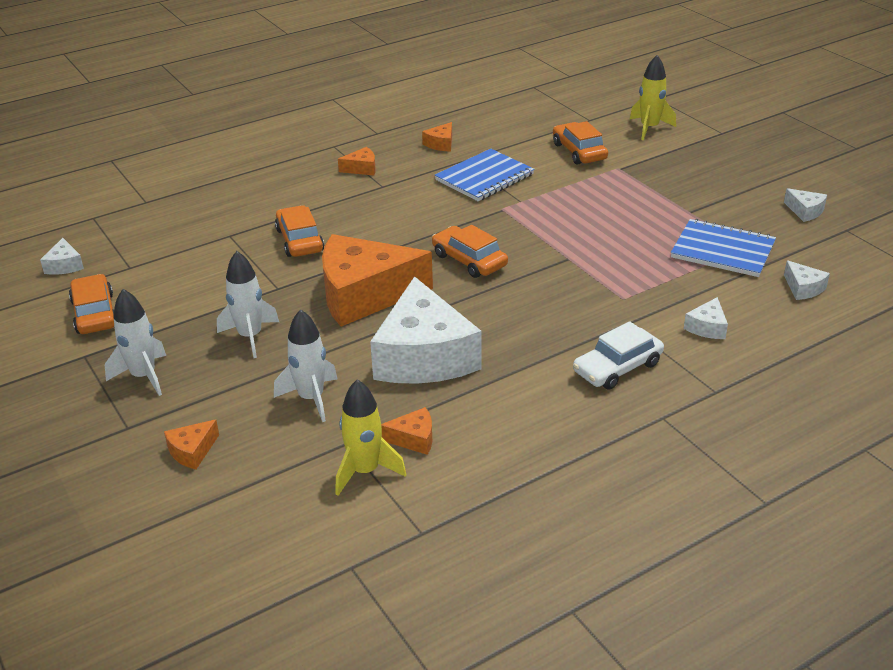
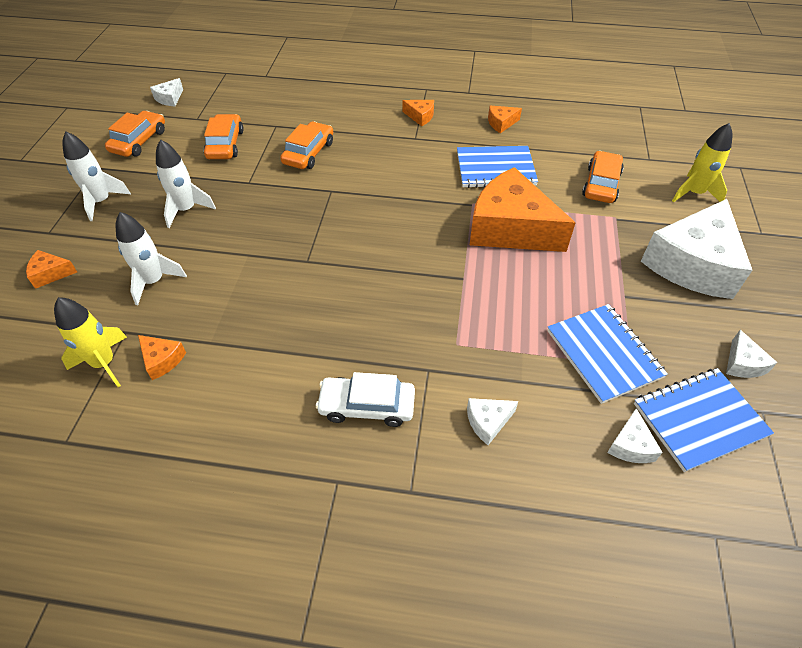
camera: 40 degrees right, 15 degrees up
(364, 295) = (288, 220): orange cheese -> orange cheese (510, 228)
(424, 356) = (257, 296): white cheese -> white cheese (693, 264)
(469, 260) = (391, 234): orange car -> orange car (225, 144)
(820, 253) = (699, 419): none -> blue notebook

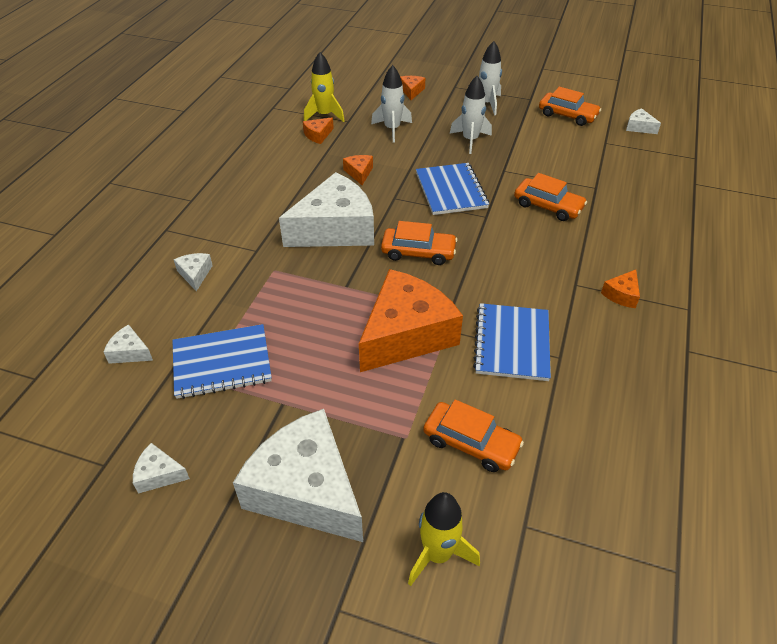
camera: 100 degrees right, 5 degrees down
(225, 144) = (563, 158): orange car -> orange car (418, 252)
(367, 406) = (239, 217): white car -> none
(372, 303) = (335, 229): none -> white cheese
(501, 123) = (611, 369): orange cheese -> orange cheese (359, 173)
(699, 419) = (124, 409): blue notebook -> blue notebook (451, 190)

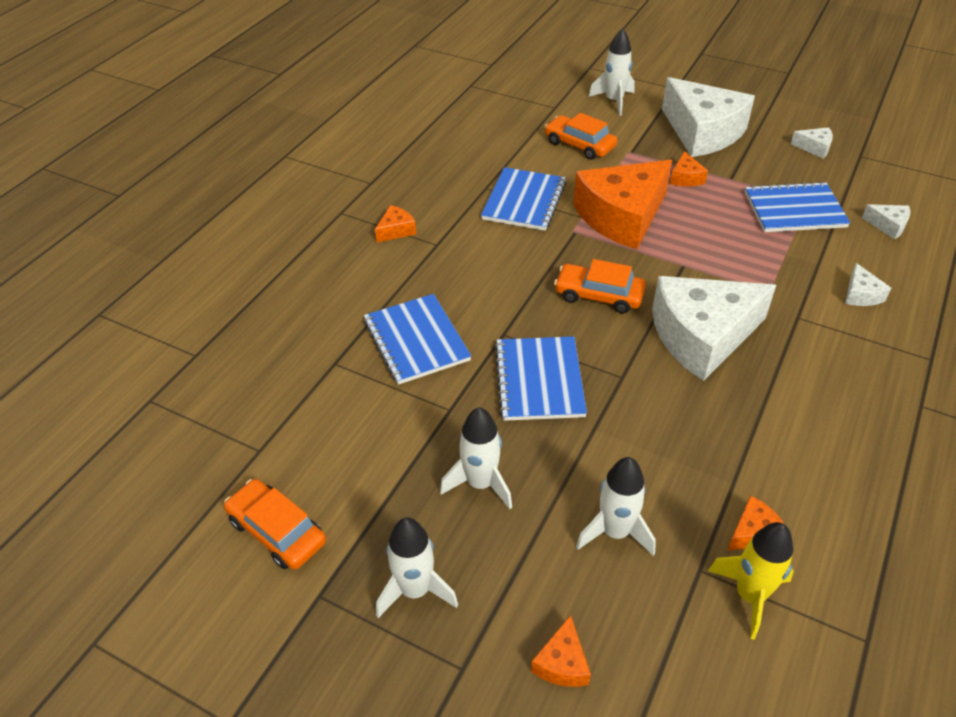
camera: 170 degrees left, 0 degrees up
(359, 173) = (674, 430): orange cheese -> orange cheese (686, 178)
(437, 554) = (614, 101): yellow rocket -> white rocket
(548, 206) = (416, 340): orange car -> blue notebook
(639, 127) = (176, 480): white cheese -> none

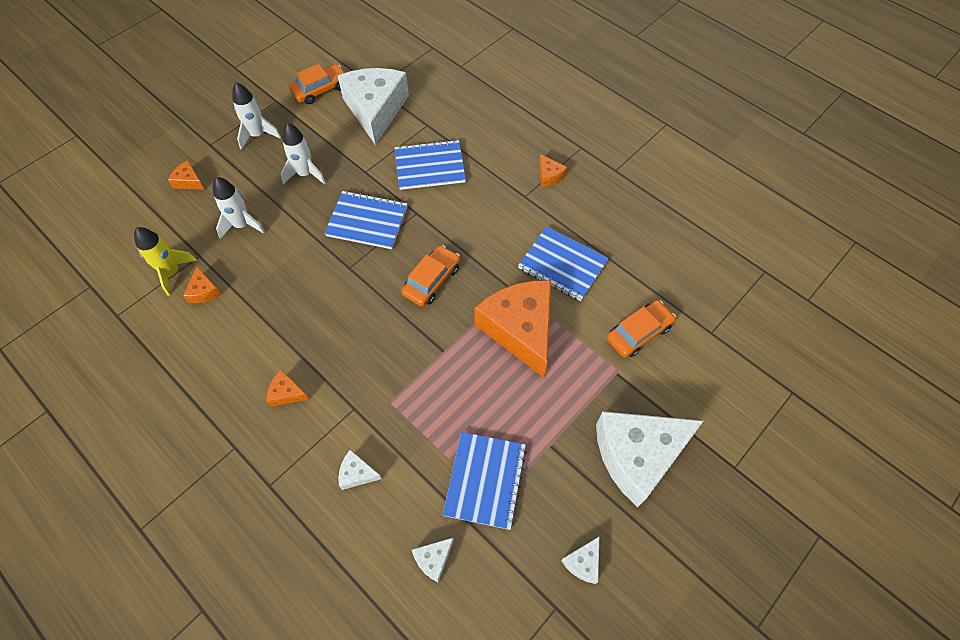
camera: 105 degrees right, 15 degrees up
(614, 101) = (715, 391): white rocket -> none
(686, 178) = (562, 404): orange cheese -> orange cheese (286, 393)
(702, 336) = (363, 331): white cheese -> white cheese (375, 110)

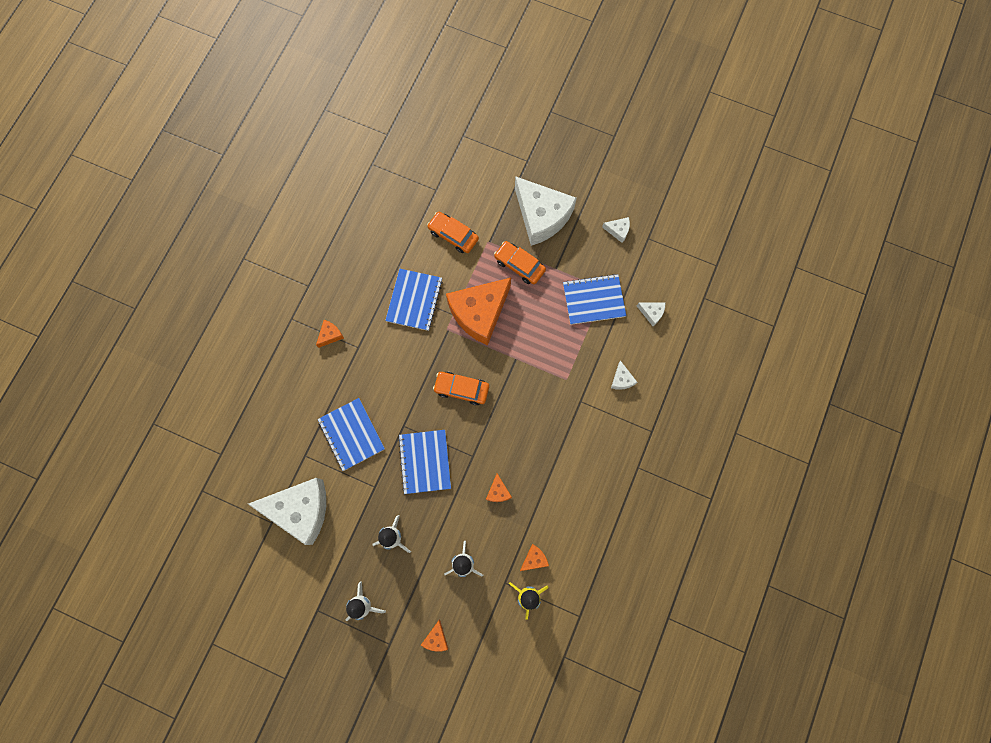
camera: 110 degrees left, 15 degrees up
(286, 393) = (588, 452): orange cheese -> orange cheese (498, 491)
(320, 89) = (290, 574): orange car -> orange car (519, 265)
(375, 110) = (300, 510): white cheese -> white cheese turned 150 degrees counterclockwise

